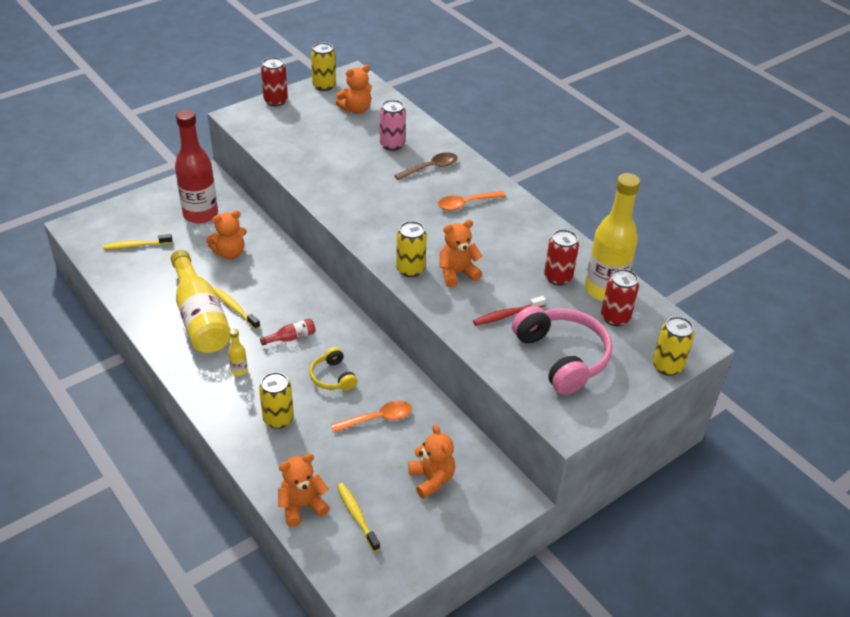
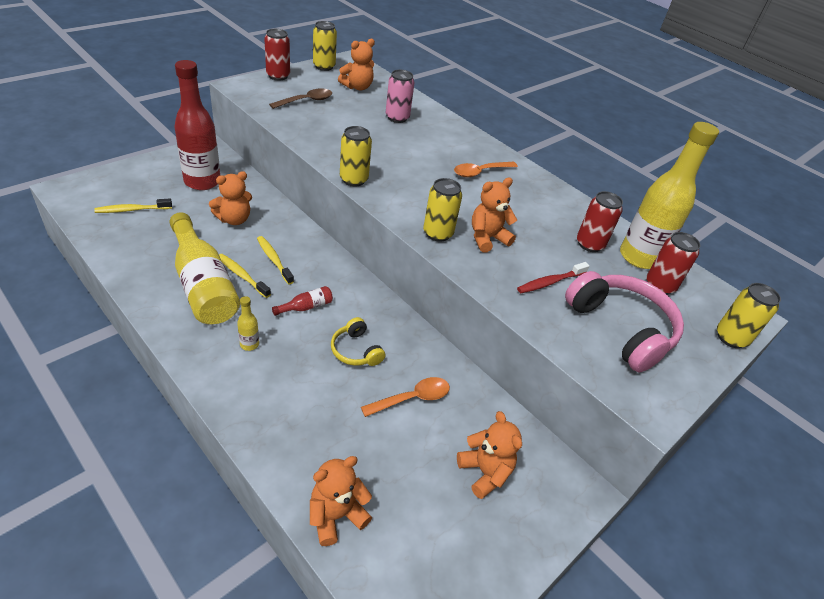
camera: 10 degrees left, 0 degrees up
(278, 419) = (298, 401): yellow can -> yellow can (353, 179)
(357, 516) = (405, 526): yellow toothbrush -> yellow toothbrush (274, 260)
(431, 168) = (438, 139): brown spoon -> brown spoon (306, 101)

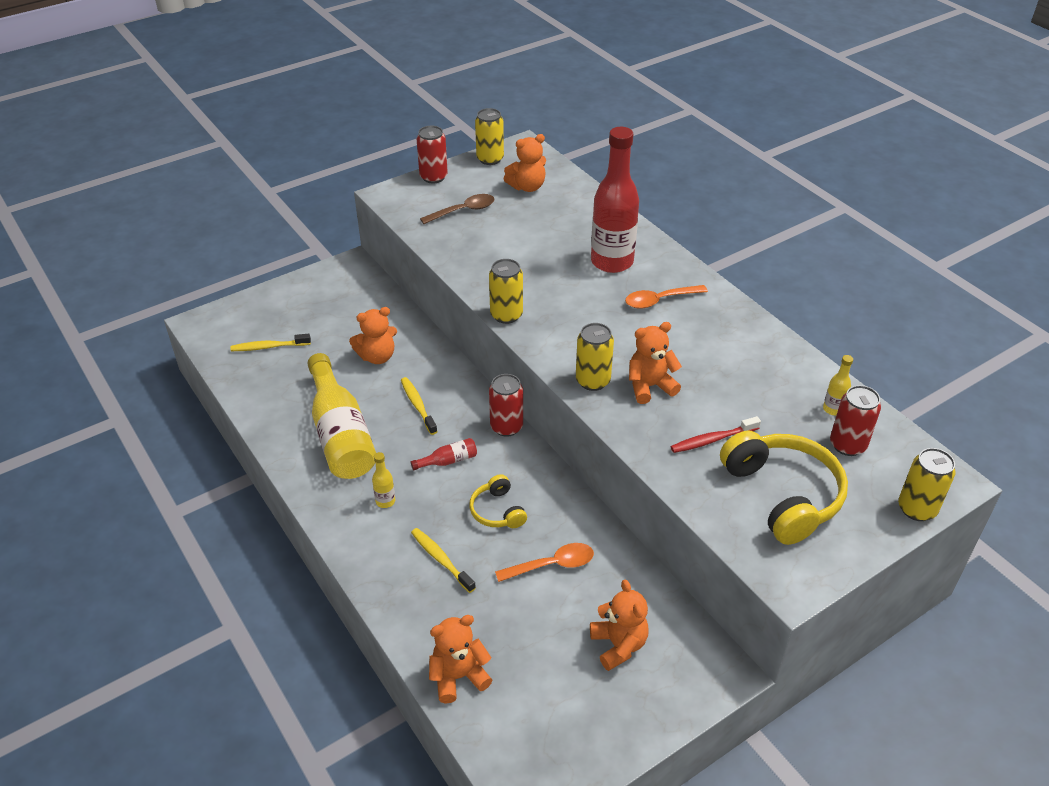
camera: 15 degrees right, 0 degrees up
(202, 182) = (344, 310): red bottle -> red bottle (612, 262)
(242, 275) = (382, 424): yellow toothbrush -> yellow toothbrush (441, 559)
(397, 118) = (570, 228): pink can -> none
(590, 244) = (774, 393): red can -> red can (506, 427)
(620, 328) = (782, 495): pink headphones -> yellow headphones
(639, 257) = (833, 409): yellow bottle -> yellow bottle, size x0.41

